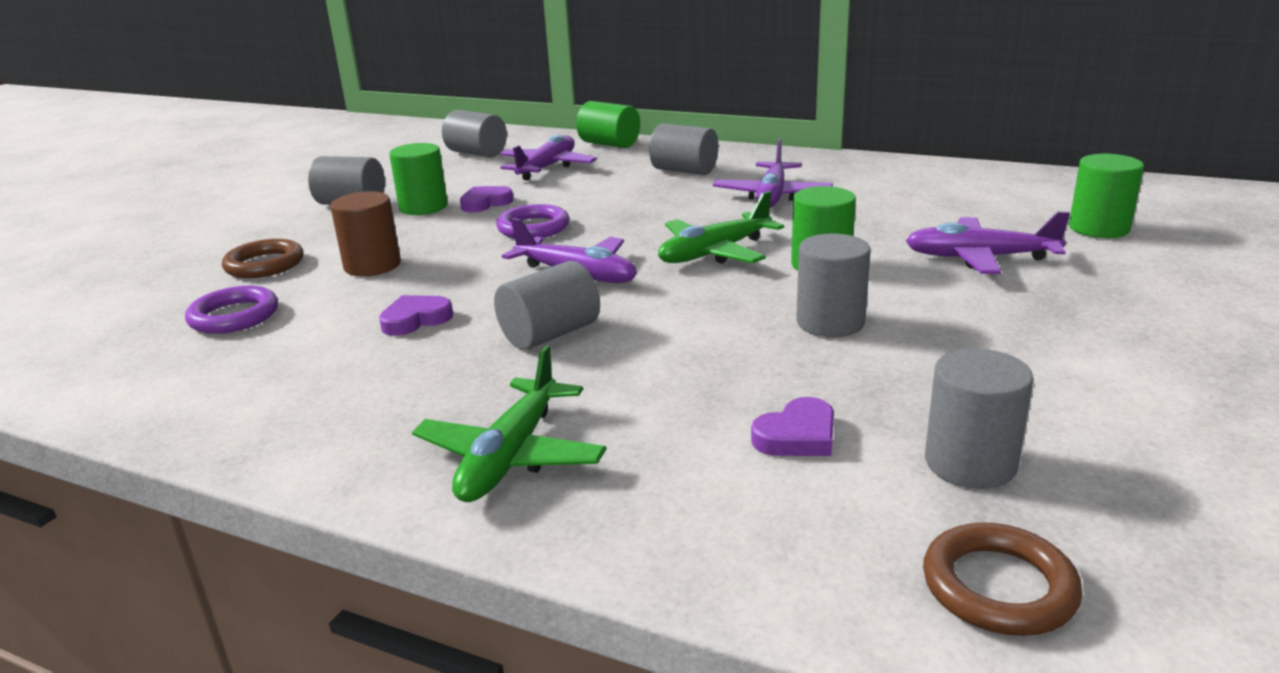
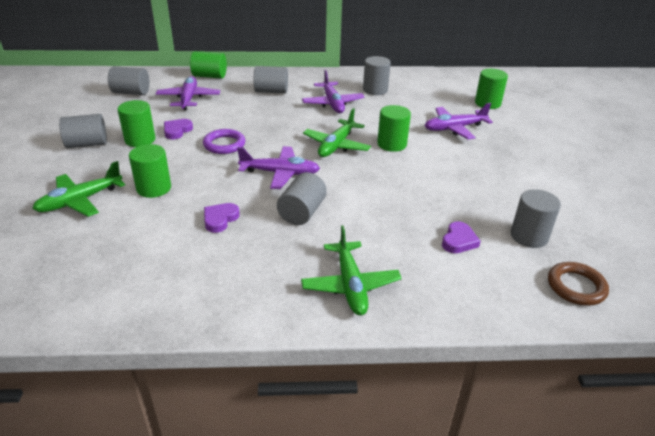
camera: 30 degrees left, 10 degrees up
(234, 316) = (103, 241): purple ring -> none
(264, 265) = (80, 201): brown ring -> green plane
(372, 266) = (154, 188): brown cylinder -> green cylinder
(830, 322) = (423, 177): grey cylinder -> grey cylinder (375, 90)

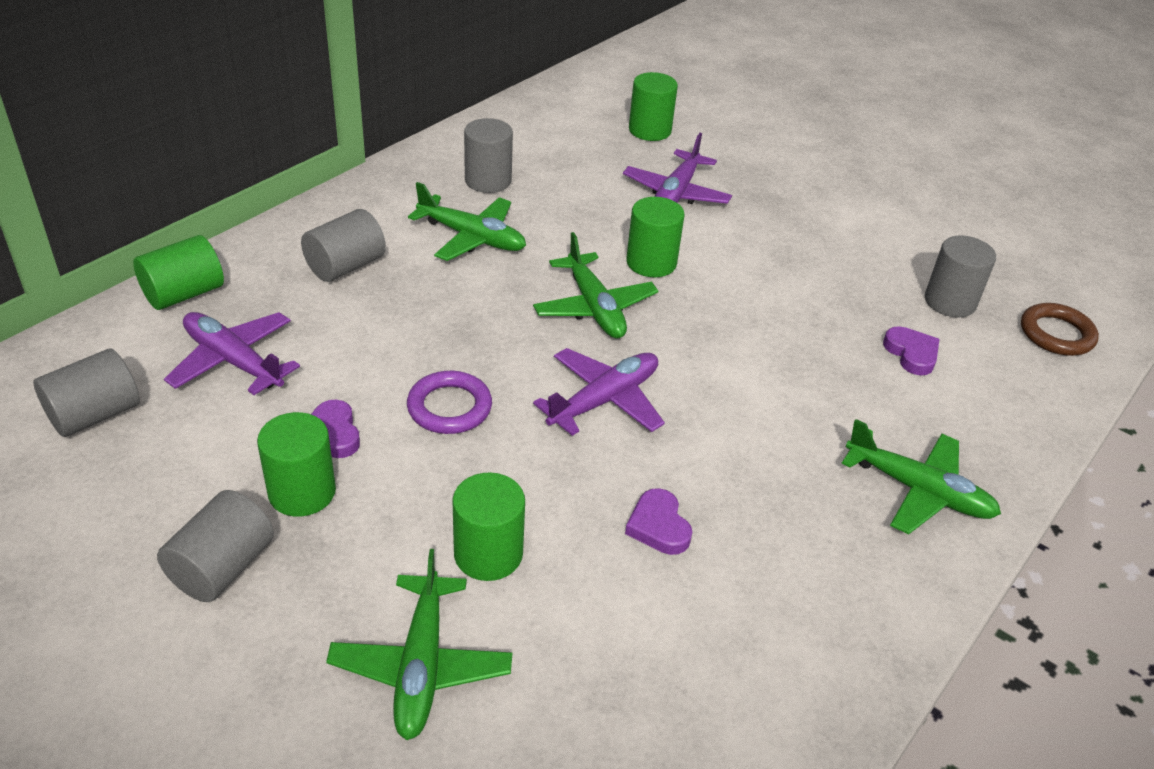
camera: 50 degrees left, 5 degrees up
(302, 212) = (725, 438): grey cylinder -> none
(332, 103) = (472, 238): purple plane -> green plane

